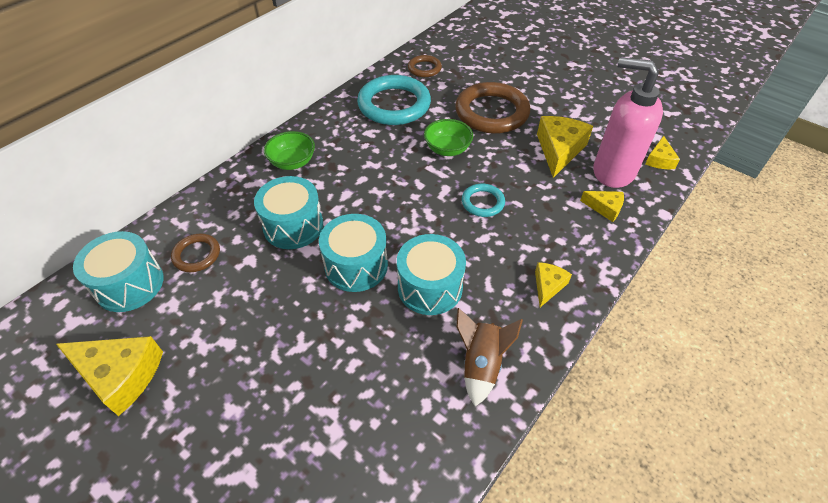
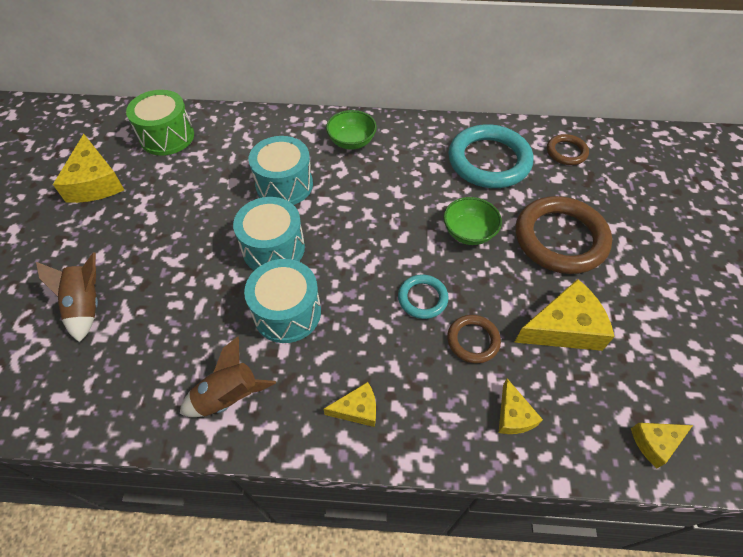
camera: 55 degrees right, 5 degrees up
(129, 284) = (167, 137): turquoise drum -> green drum
(197, 255) = (215, 151): brown ring -> brown ring (473, 340)
(288, 445) = (87, 305): none -> brown rocket
(612, 171) = (581, 398): pink soap dispenser -> none

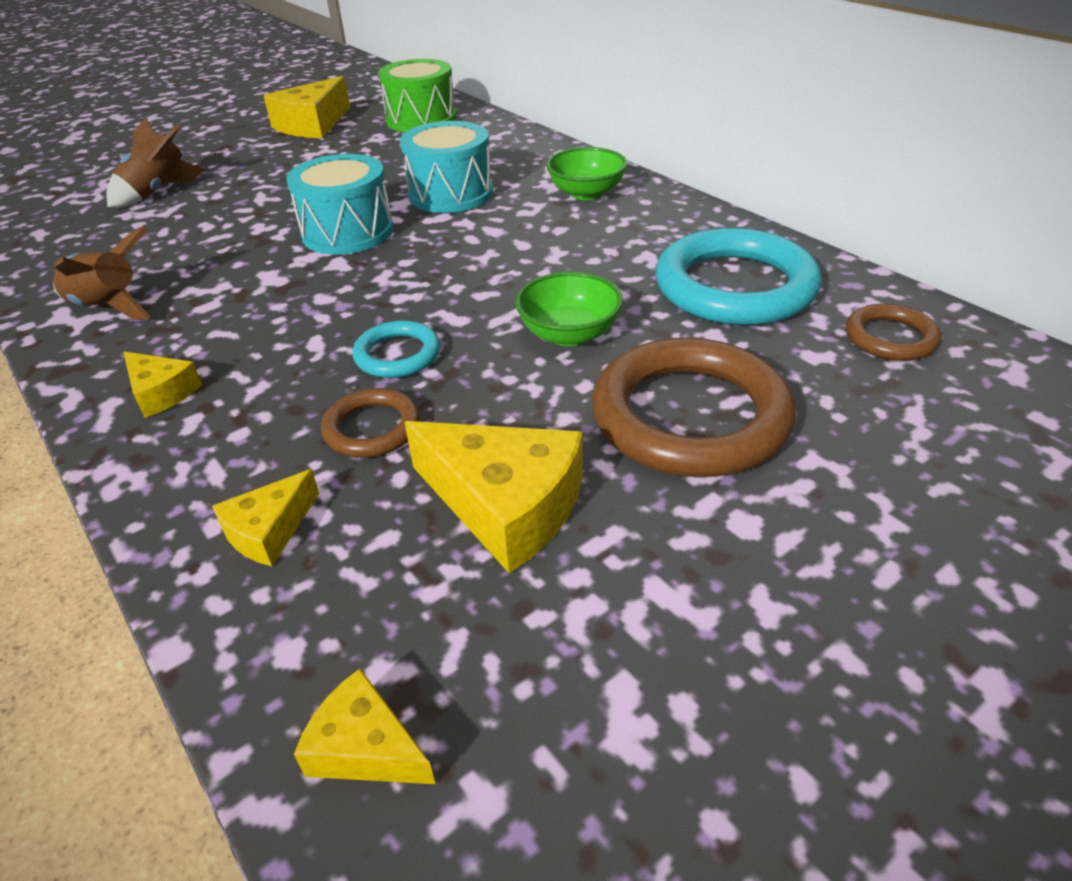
camera: 50 degrees right, 15 degrees down
(287, 312) = (263, 282): turquoise drum -> none

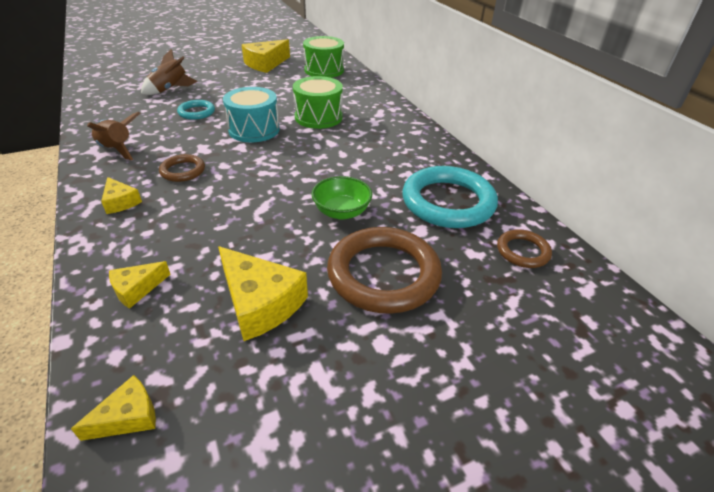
camera: 10 degrees right, 0 degrees up
(365, 747) = (128, 417): yellow cheese -> yellow cheese turned 105 degrees clockwise
(372, 428) = (213, 244): brown ring -> brown ring (183, 171)
(397, 355) = (246, 205): turquoise ring -> turquoise ring (196, 112)
(451, 194) = (318, 117): turquoise drum -> green drum
(586, 193) = (392, 130): green bowl -> none

